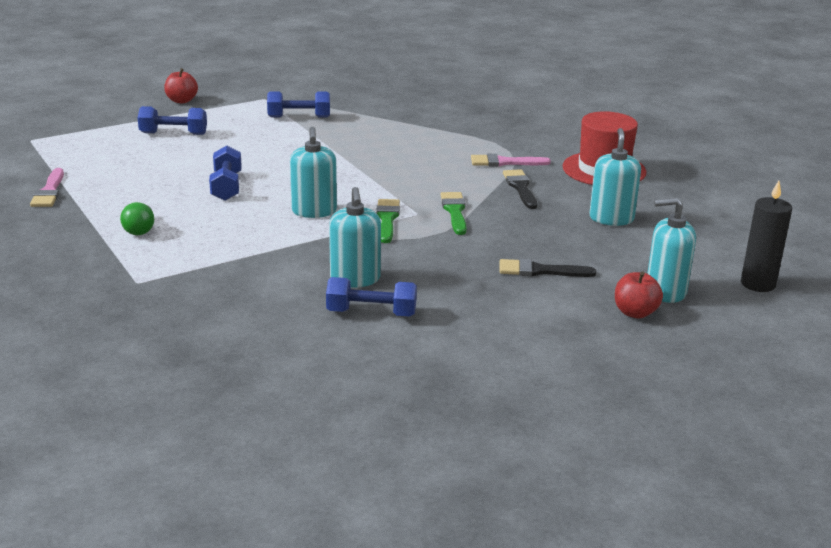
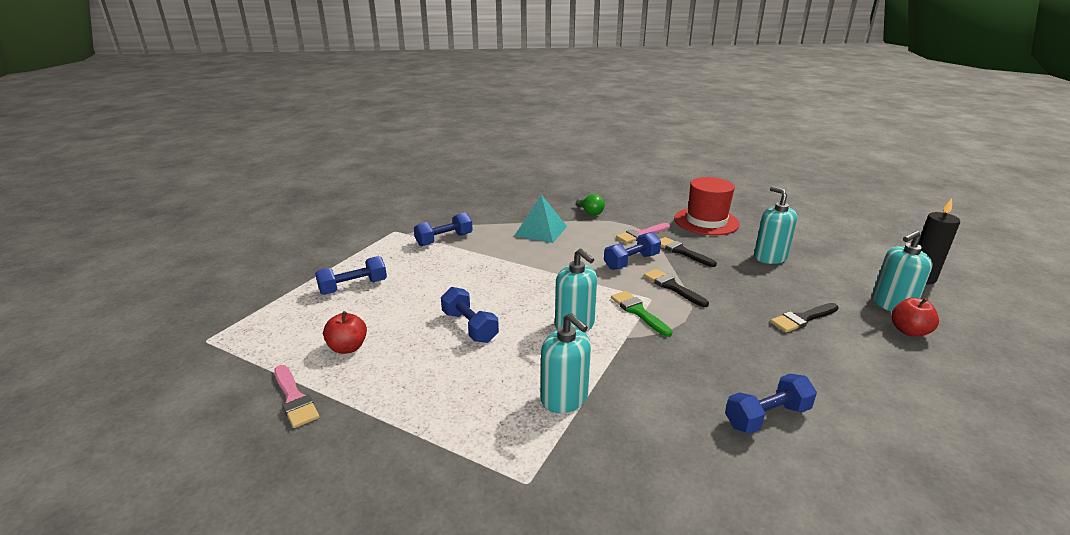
camera: 30 degrees left, 0 degrees up
(140, 229) = (448, 409): green light bulb -> green light bulb (590, 212)
(181, 100) = (322, 252): red apple -> red apple (348, 348)
(355, 279) = (702, 384): turquoise soap dispenser -> turquoise soap dispenser (564, 399)
(404, 132) = (541, 230): none -> turquoise pyramid
(450, 181) = (631, 262): none -> blue dumbbell
(455, 212) = (673, 287): green brush -> black brush

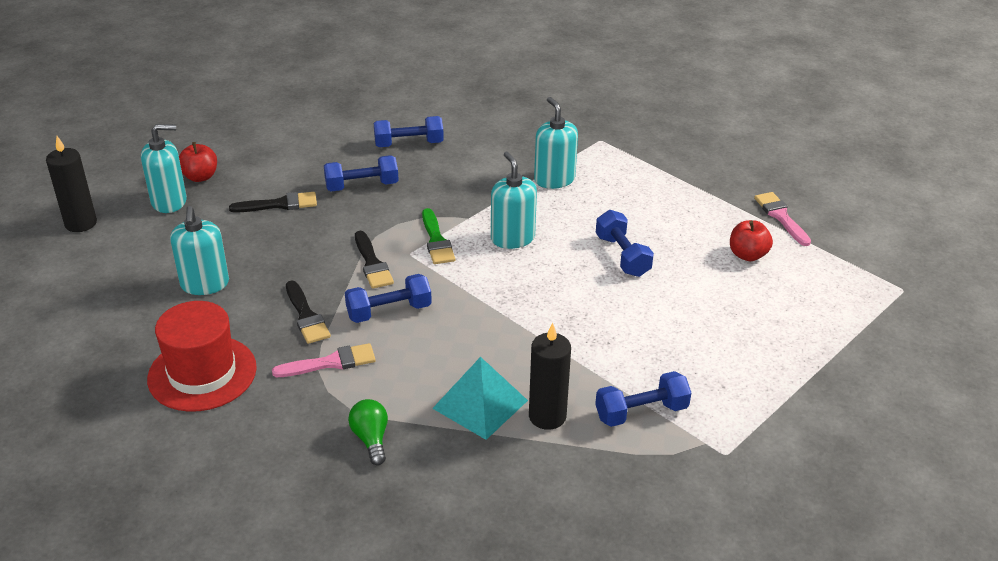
camera: 165 degrees left, 10 degrees up
(353, 287) = (763, 336): blue dumbbell -> blue dumbbell (362, 186)
(500, 231) = (547, 416): none -> black candle

